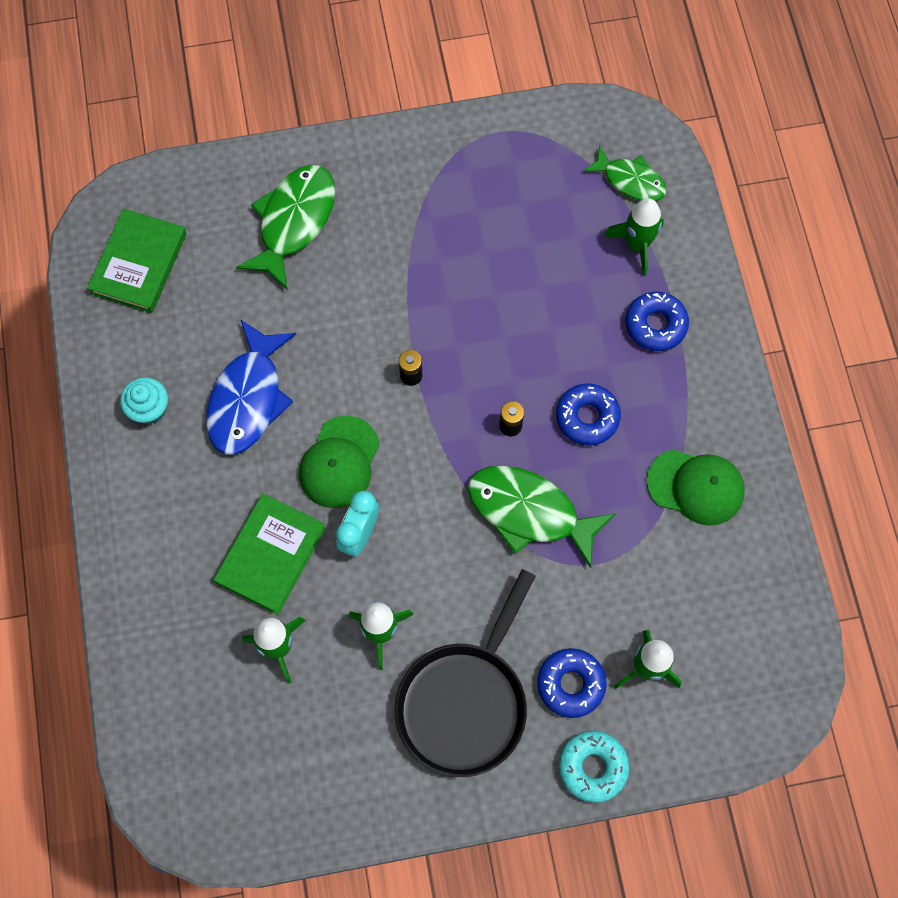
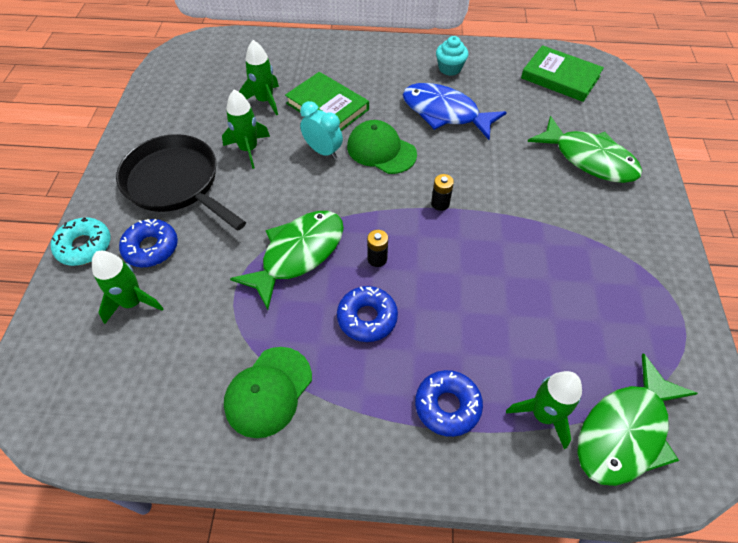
camera: 105 degrees right, 15 degrees down
(630, 180) = (625, 431): green fish -> green fish, size x1.60

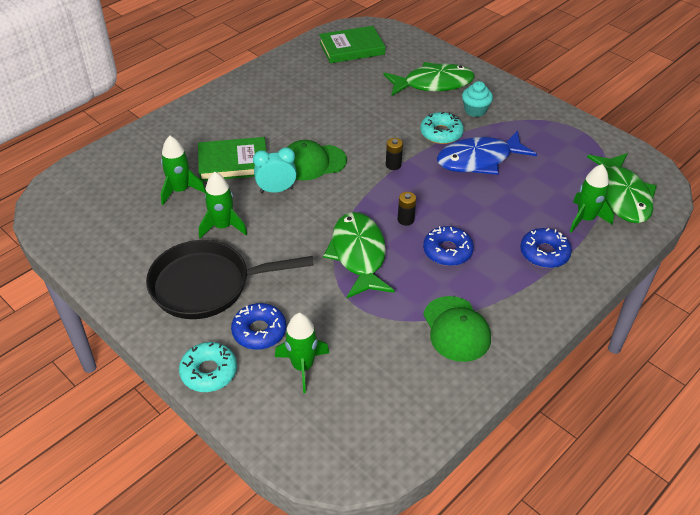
camera: 50 degrees left, 10 degrees down
(445, 113) = (316, 114): blue fish -> blue fish (479, 160)
(449, 68) = (277, 85): turquoise cupcake -> turquoise cupcake (475, 110)
(526, 209) = (441, 133): none -> turquoise donut

